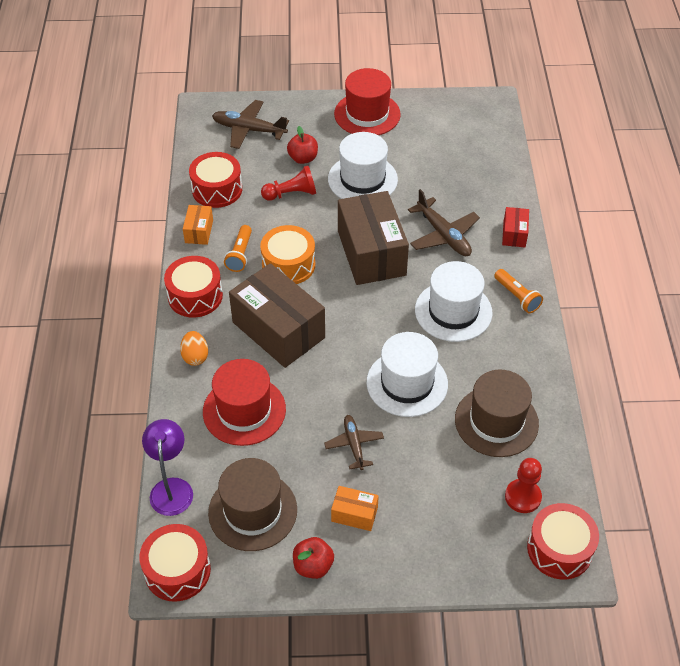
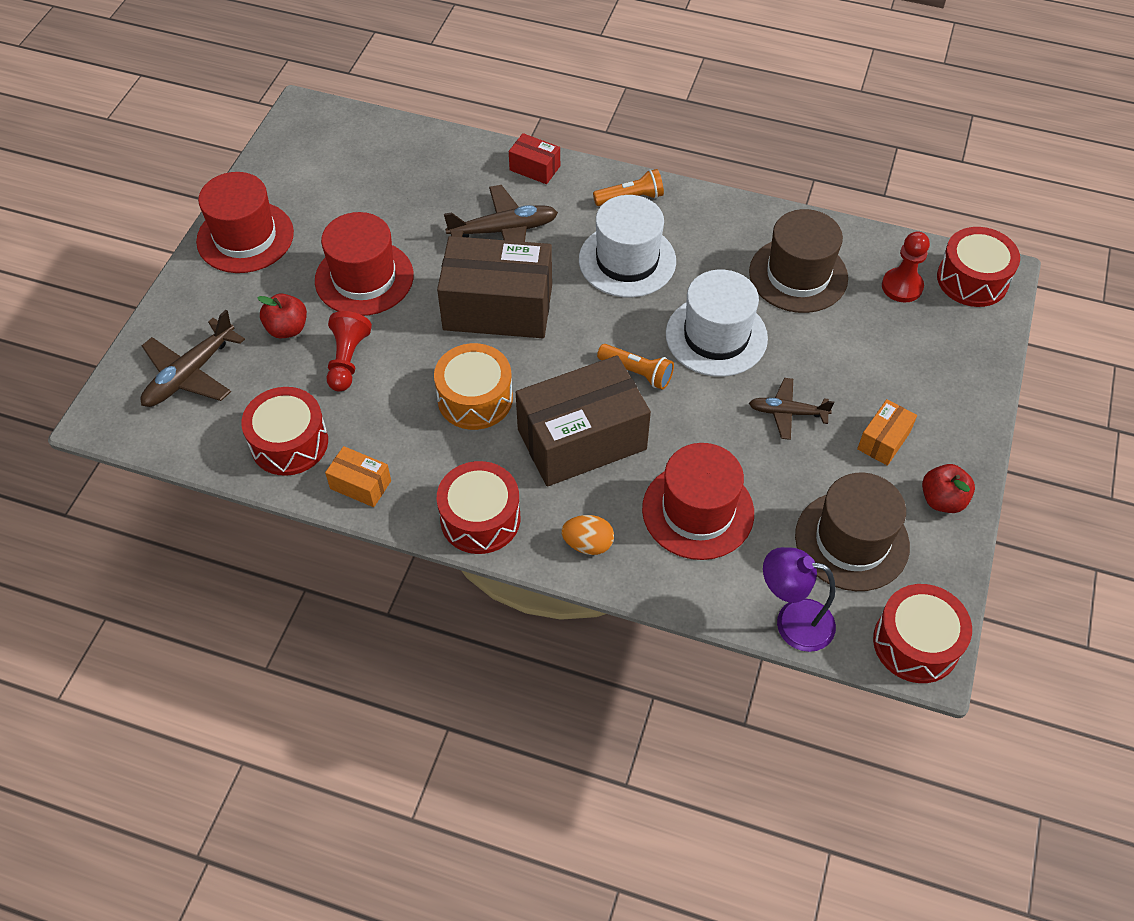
camera: 70 degrees left, 5 degrees up
(240, 254) = (430, 447): orange flashlight -> orange flashlight (637, 372)
(362, 179) = (364, 278): white hat -> red hat

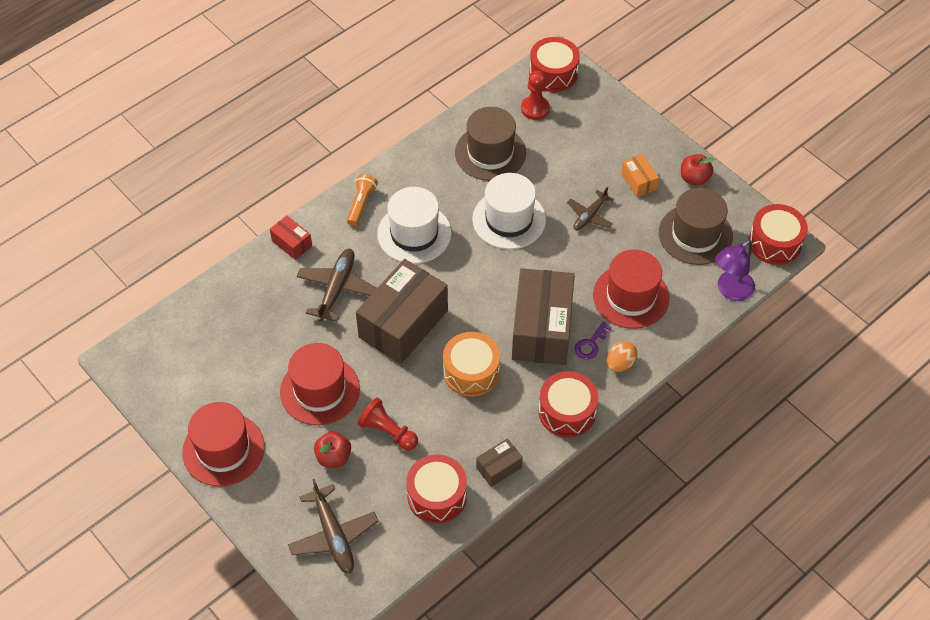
camera: 60 degrees left, 0 degrees up
(360, 484) = (499, 467): orange box -> brown box
(535, 168) = (292, 243): red box -> red box turned 75 degrees clockwise
(595, 499) = (590, 344): none -> purple key
(637, 372) = (509, 274): orange flashlight -> none

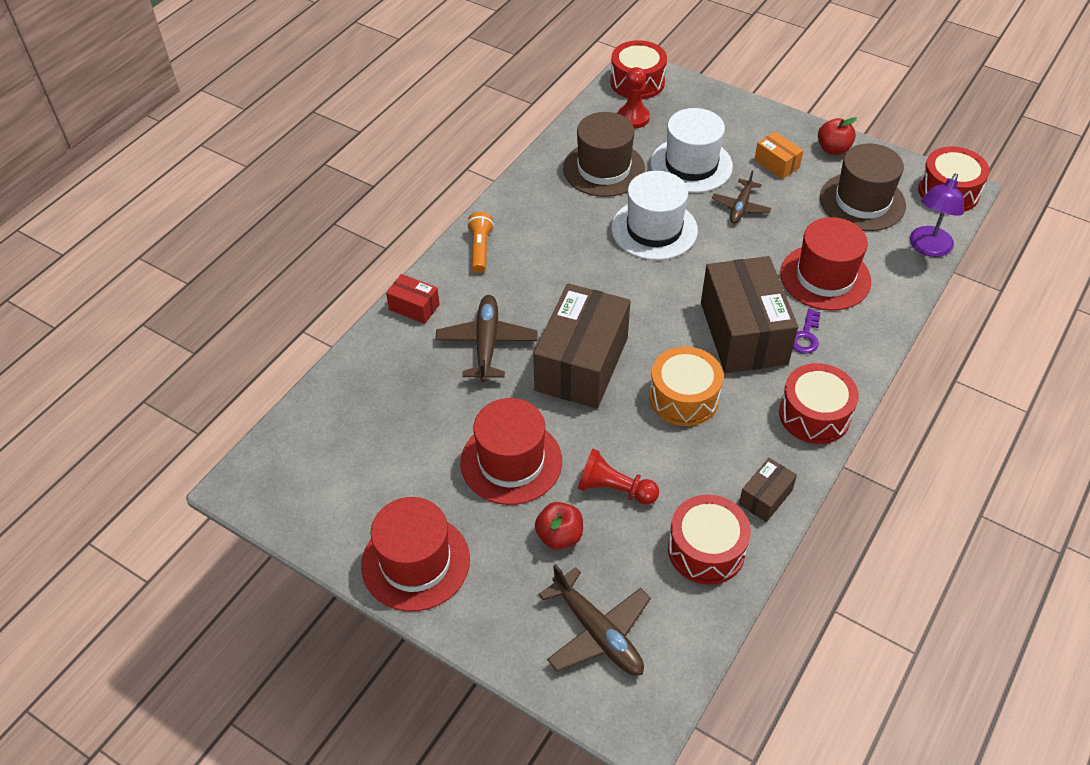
camera: 15 degrees left, 5 degrees down
(414, 233) = (553, 266): white hat -> white hat (691, 165)
(620, 363) = (848, 349): orange egg -> none

